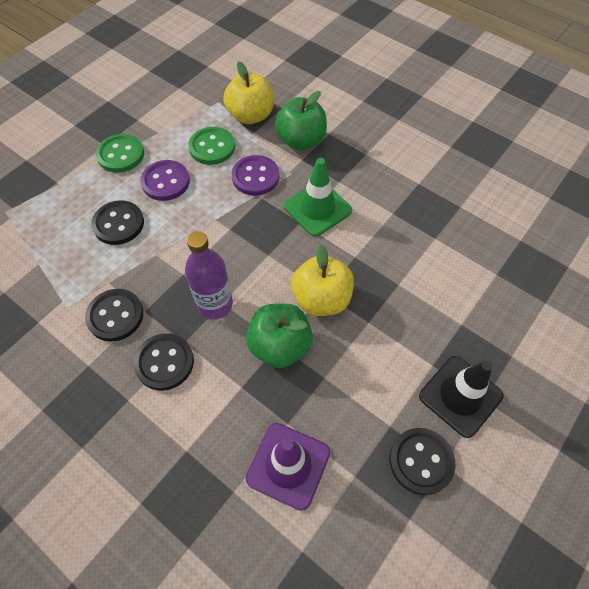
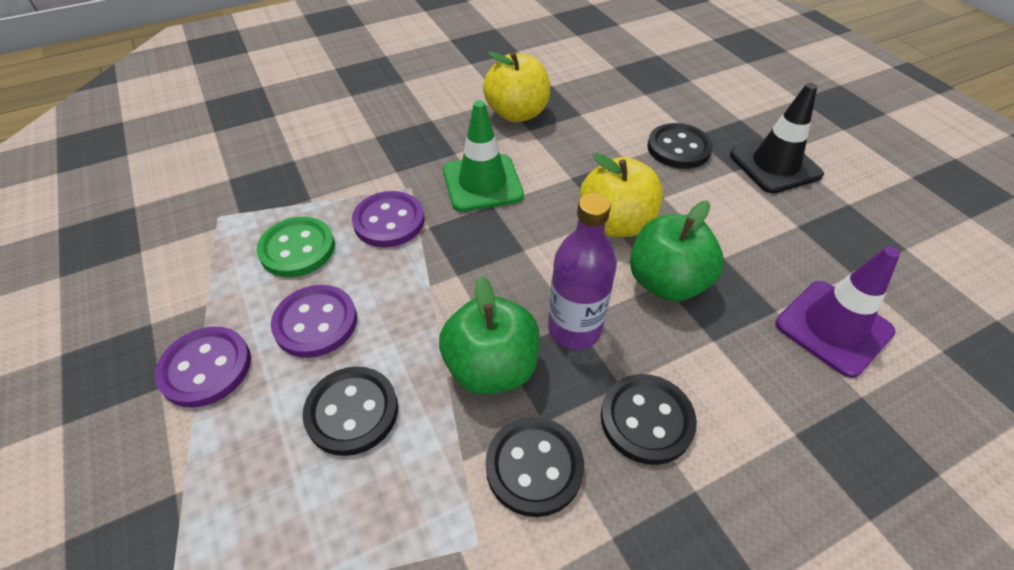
camera: 65 degrees left, 10 degrees down
(121, 155) = (206, 368): green button -> purple button
(250, 116) = (278, 192): yellow apple -> yellow apple (517, 113)
(301, 141) = (366, 162): green apple -> green apple (491, 367)
(421, 461) = (843, 217): black button -> black button (678, 148)

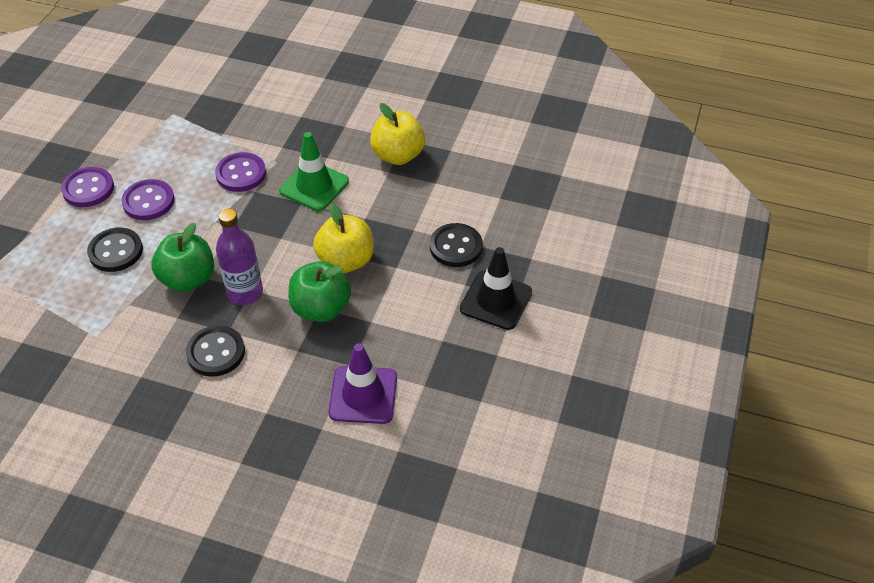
camera: 45 degrees right, 0 degrees up
(297, 249) = (184, 158): green button -> none
(534, 467) = (149, 329): black button -> none

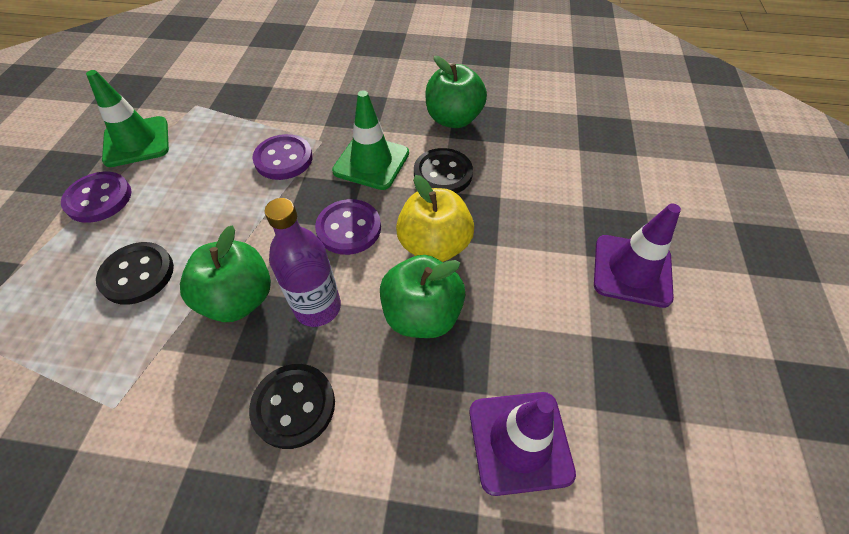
camera: 10 degrees left, 5 degrees up
(120, 143) = (136, 142): none -> green traffic cone
(148, 201) = (176, 204): purple button -> purple button (349, 228)
(398, 155) = (453, 119): yellow apple -> green apple
(456, 247) = (556, 210): black button -> black button (443, 174)
(496, 300) = (632, 270): black traffic cone -> purple traffic cone

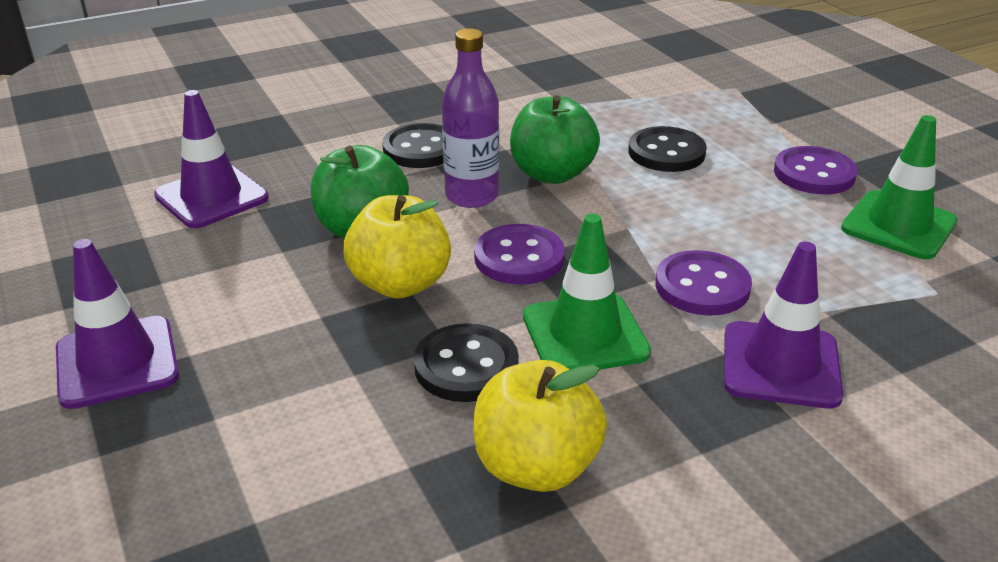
camera: 145 degrees right, 20 degrees down
(311, 109) = (780, 365): none -> purple traffic cone
(453, 119) = (536, 466): green apple -> yellow apple

